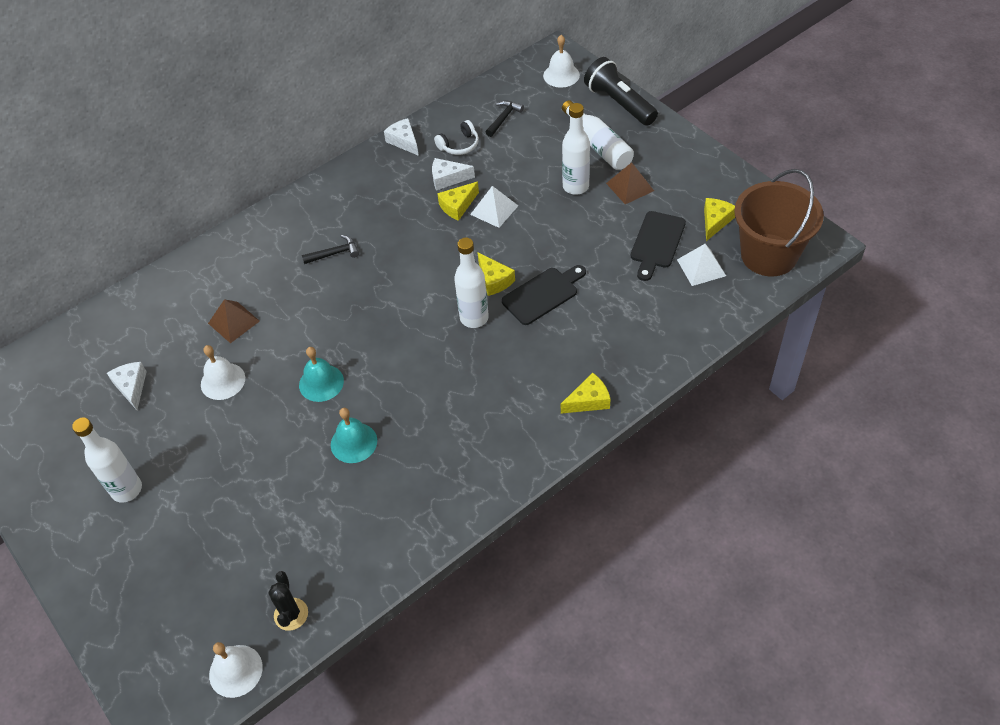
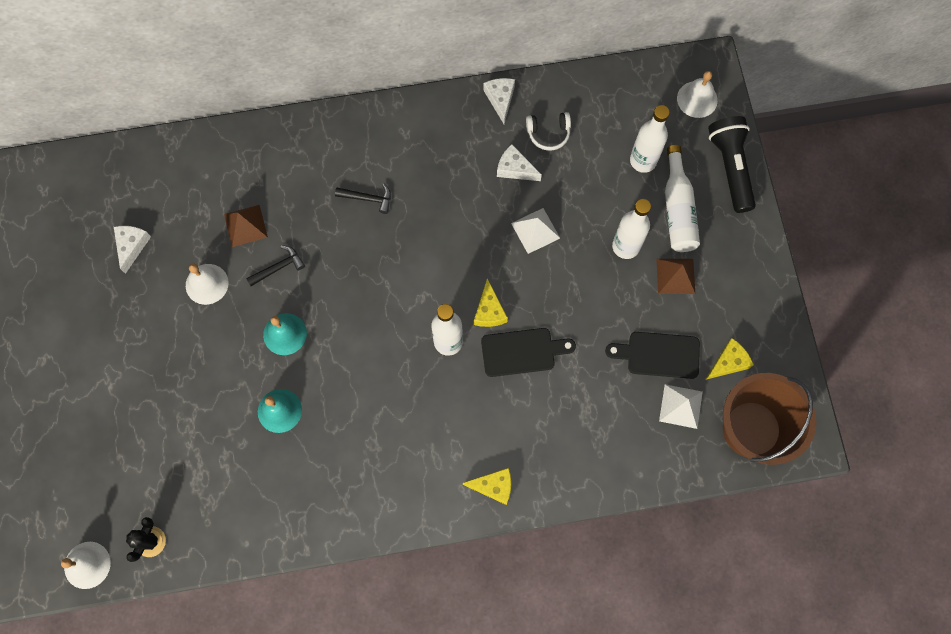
camera: 25 degrees right, 20 degrees up
(127, 489) = (83, 349): white bottle -> white bottle (643, 161)
(457, 206) = (505, 207): yellow cheese -> none
(503, 118) = (609, 123): black hammer -> black hammer (279, 267)
(657, 243) = (659, 355): black cutting board -> black cutting board turned 45 degrees clockwise

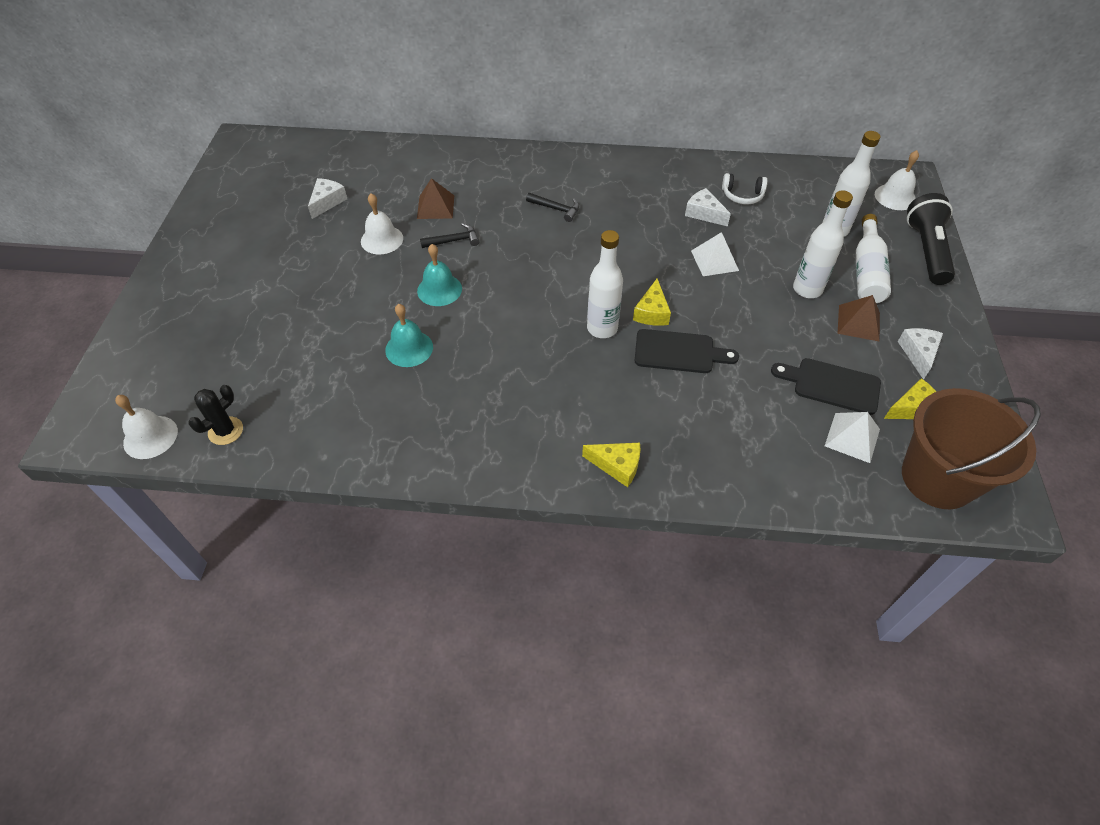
camera: 15 degrees right, 20 degrees down
(500, 99) = (701, 166): white cheese -> white cheese (918, 354)

